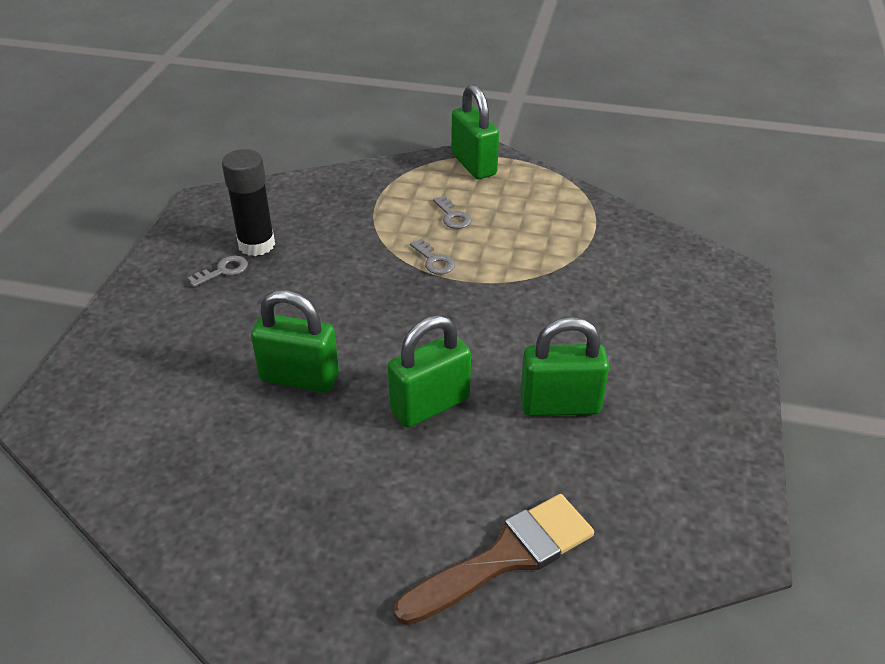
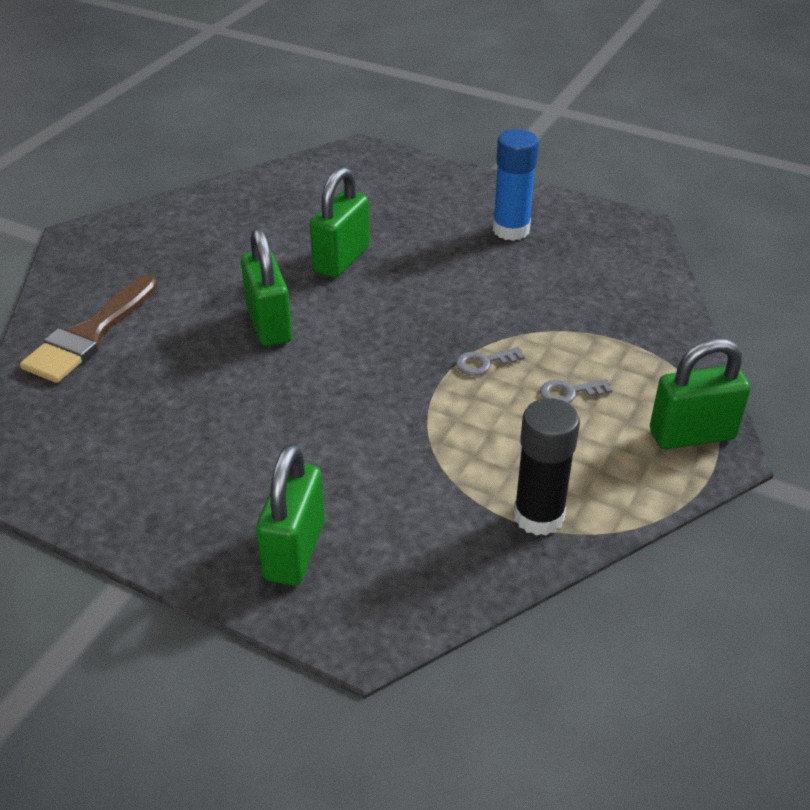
camera: 105 degrees right, 0 degrees up
(223, 271) = (511, 230): grey key -> blue glue stick
(256, 245) = (549, 251): black glue stick -> black glue stick (538, 516)
(505, 557) = (89, 335): brown brush -> brown brush turned 45 degrees clockwise
(560, 405) = (223, 404): green padlock -> green padlock (295, 550)

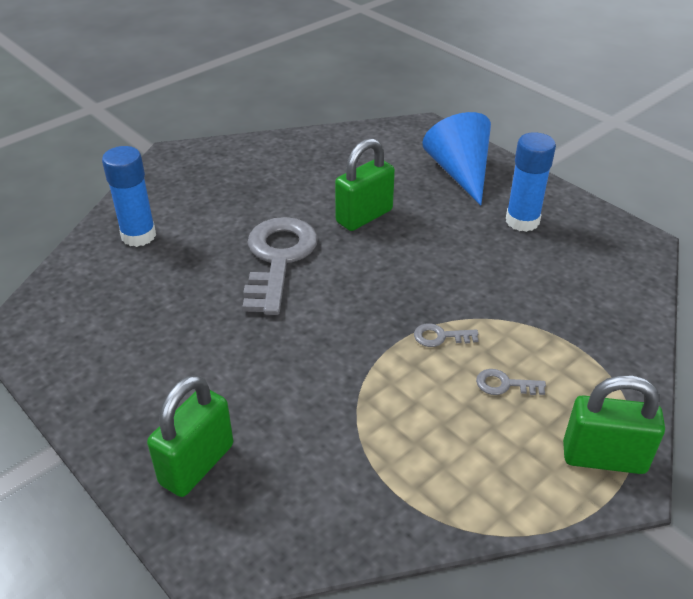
camera: 20 degrees right, 0 degrees up
(89, 335) = (138, 236): brown brush -> blue glue stick
(269, 324) = (278, 259): green padlock -> grey key
(422, 193) = (460, 173): none -> blue cone
(538, 516) = (420, 496): black glue stick -> none

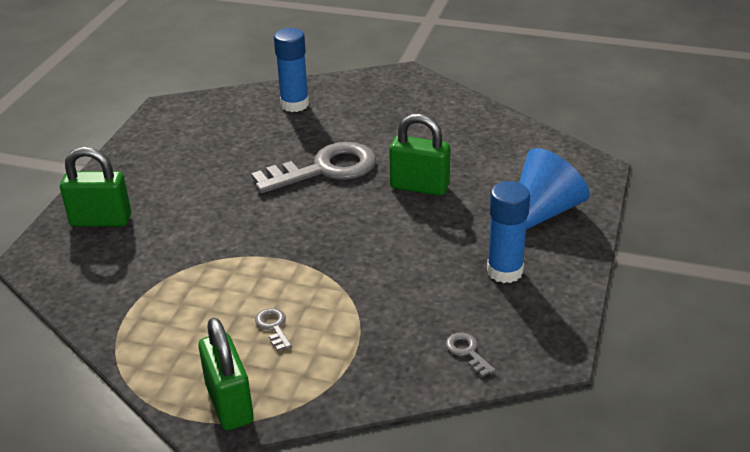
camera: 60 degrees right, 5 degrees down
(440, 337) = (303, 276): grey key -> grey key (467, 352)

